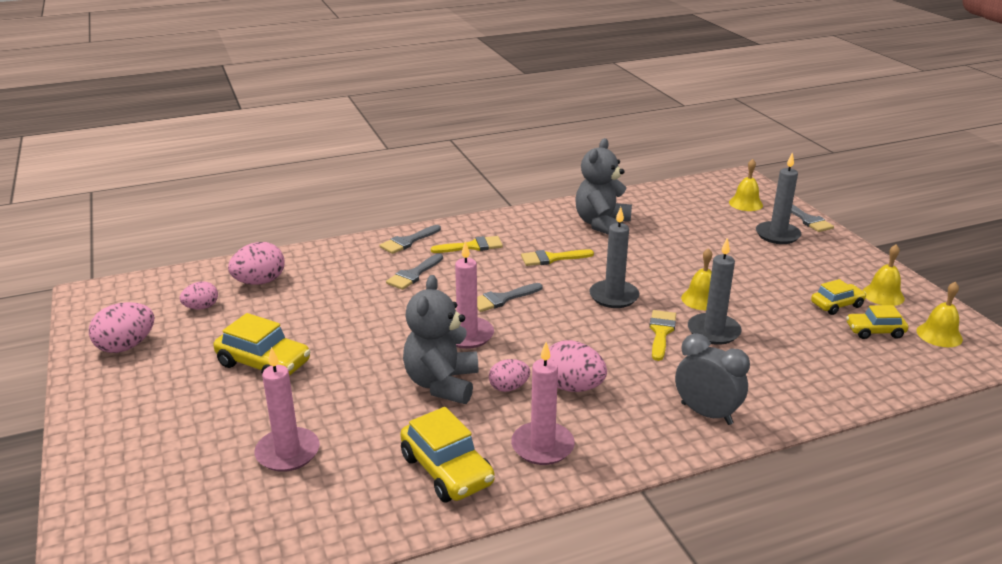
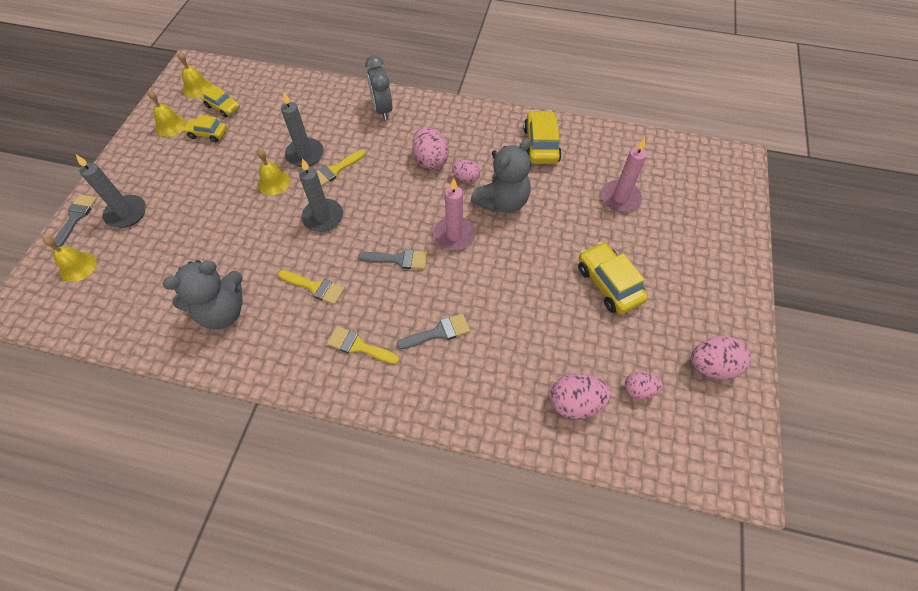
camera: 145 degrees left, 30 degrees up
(408, 241) = (406, 392): grey brush -> none
(542, 446) = (482, 134): pink candle -> none

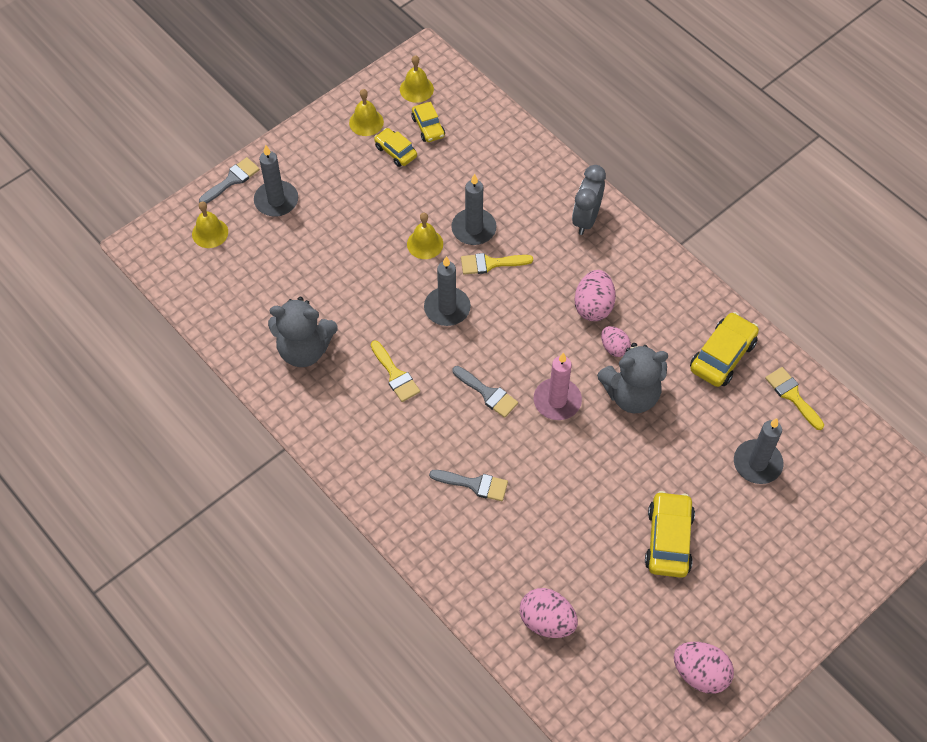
camera: 35 degrees right, 0 degrees up
(359, 346) = (397, 453): yellow brush -> yellow brush (792, 396)
(620, 198) = (757, 463): pink candle -> grey candle
(639, 389) = (613, 648): pink egg -> none

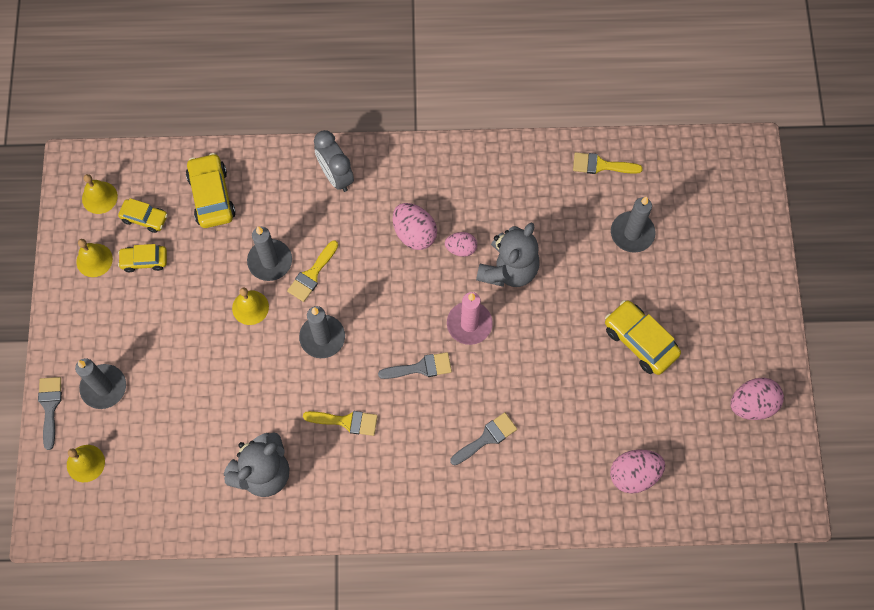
camera: 50 degrees left, 10 degrees up
(722, 356) = (531, 183): yellow car -> yellow car (211, 196)

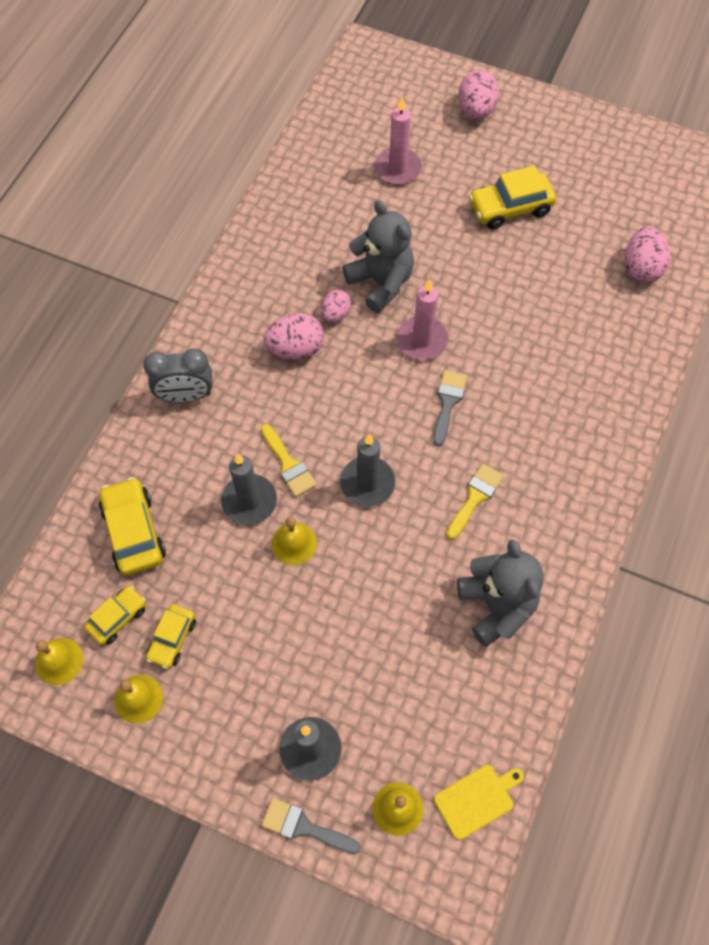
camera: 65 degrees left, 5 degrees down
(112, 515) = (477, 799): none -> yellow cutting board
(211, 196) = (134, 532): yellow car -> yellow car turned 60 degrees clockwise
(486, 438) = (551, 374): grey brush -> none
(601, 165) = (313, 163): yellow brush -> none
(632, 233) = (397, 169): grey candle -> pink candle
(752, 404) = (611, 151): pink egg -> pink egg (476, 110)

